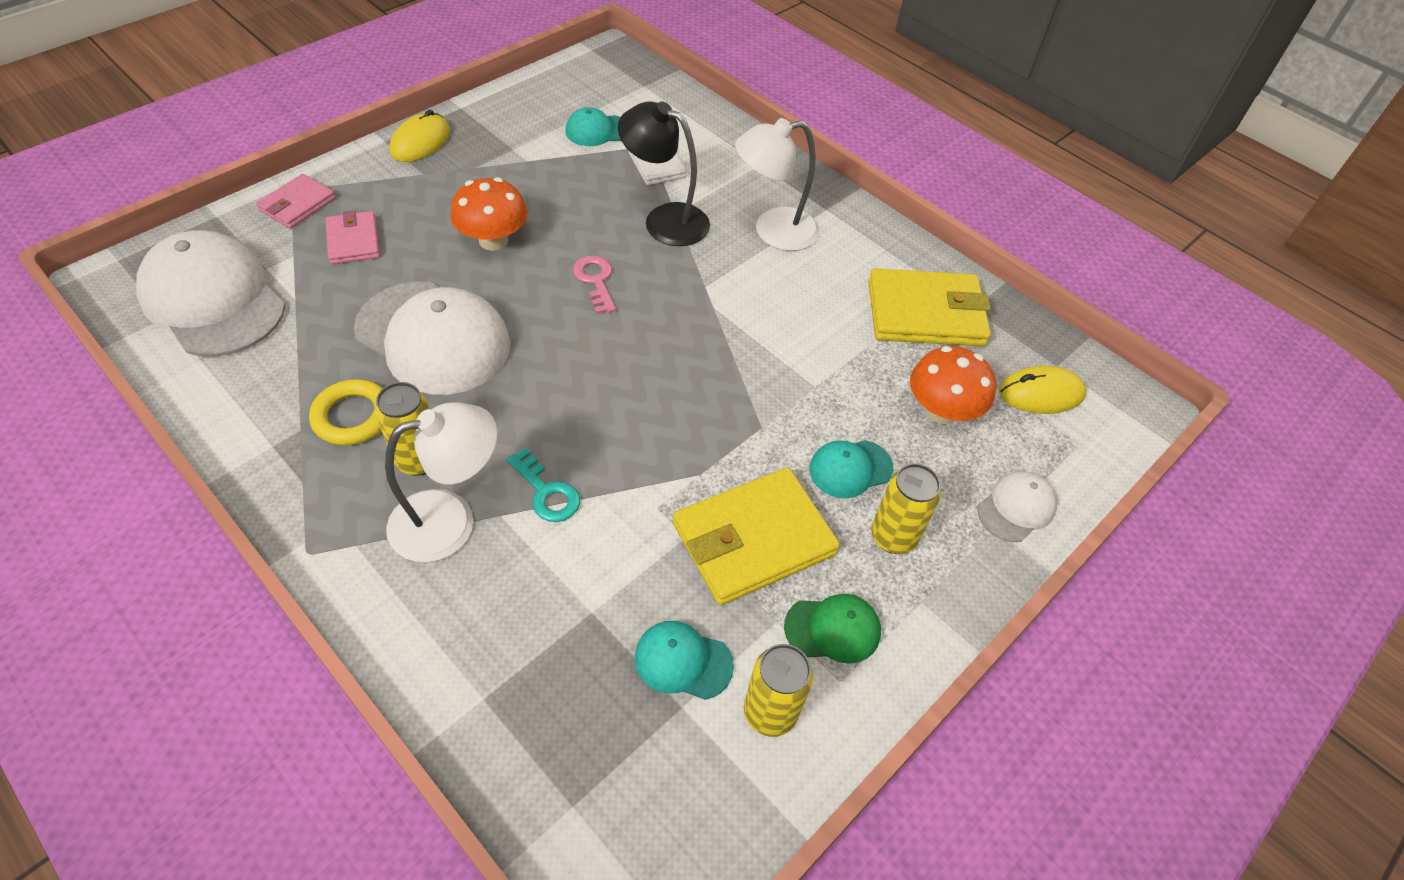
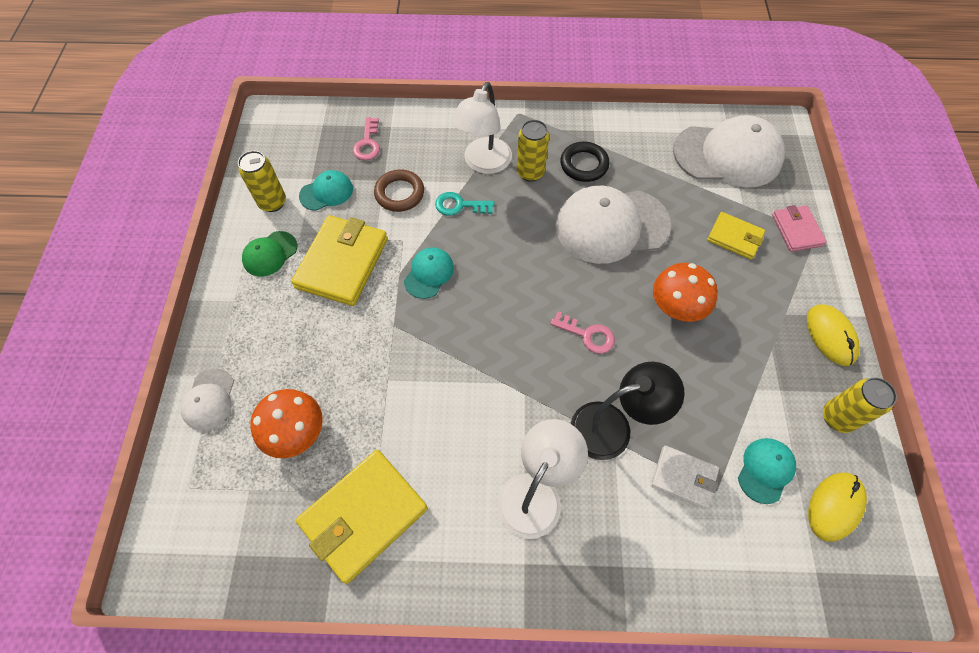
camera: 140 degrees right, 10 degrees up
(353, 241) = (734, 237): pink wallet -> yellow wallet
(353, 416) = (584, 165): yellow ring -> black ring
(548, 696) = (367, 143): none -> pink key
(594, 572) = (399, 193): none -> brown ring
(850, 469) = (323, 342): turquoise cap -> turquoise cap (429, 274)
(893, 537) = (271, 322): yellow can -> yellow can (837, 417)
(1041, 393) = (235, 512): yellow mouse -> yellow mouse (835, 506)

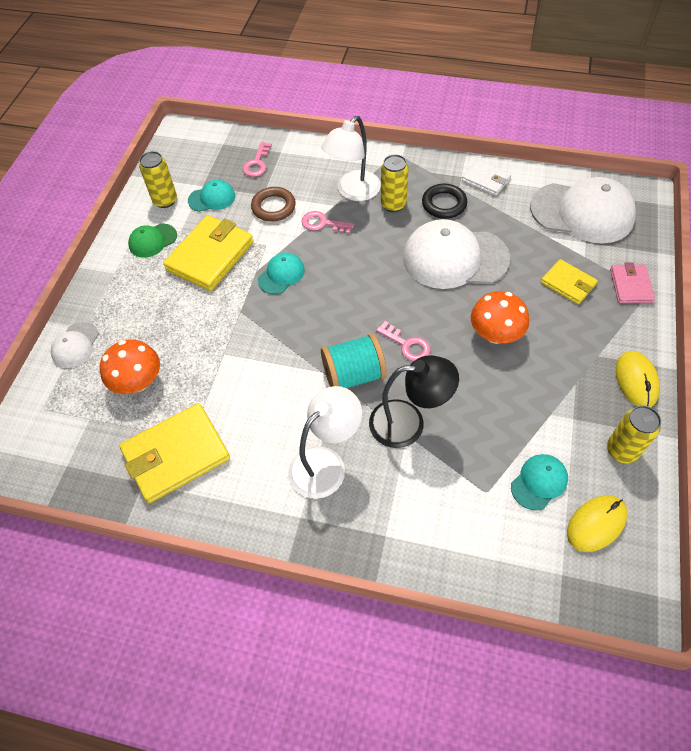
camera: 15 degrees right, 5 degrees down
(459, 205) = (323, 223): turquoise key -> pink key
(539, 381) = (353, 375): none -> turquoise spool
(683, 478) = (461, 475): white wallet -> white wallet (486, 180)

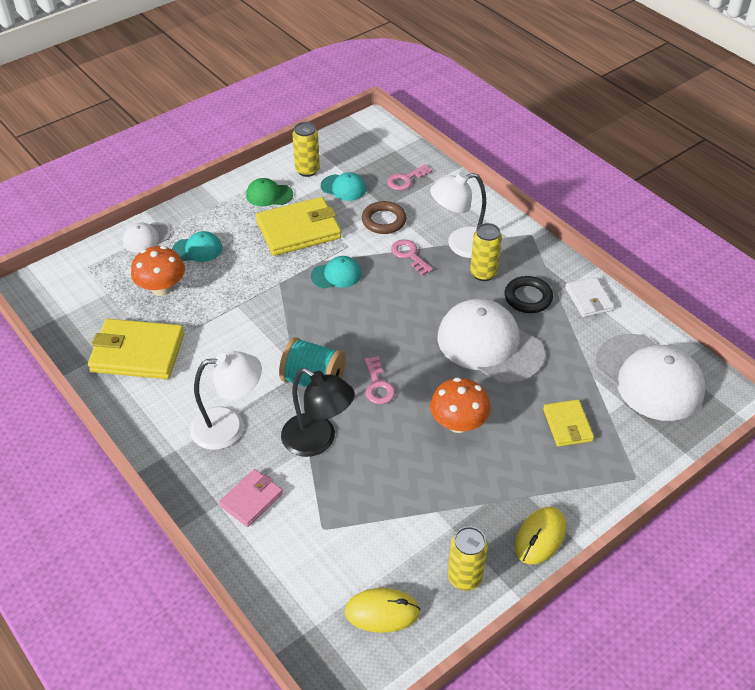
camera: 35 degrees right, 10 degrees down
(539, 482) = (370, 551): turquoise cap -> turquoise cap (197, 249)
(630, 286) = (625, 462): pink wallet -> pink wallet (251, 499)

